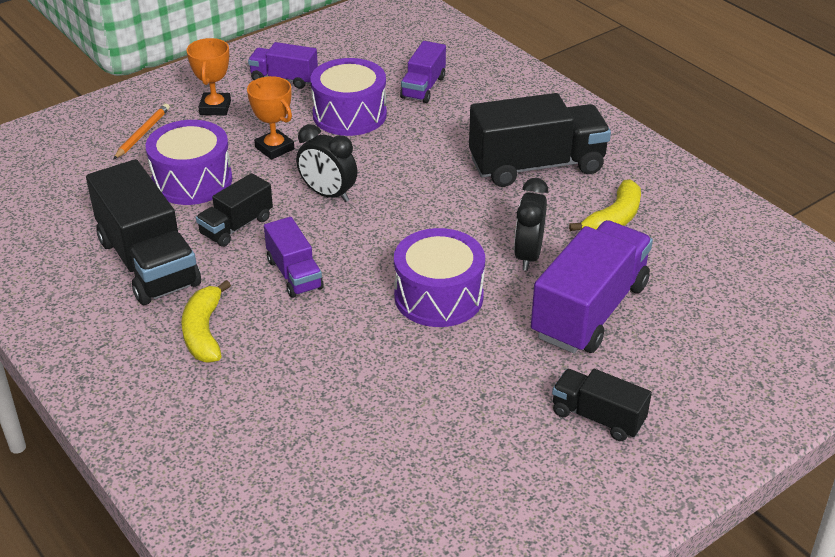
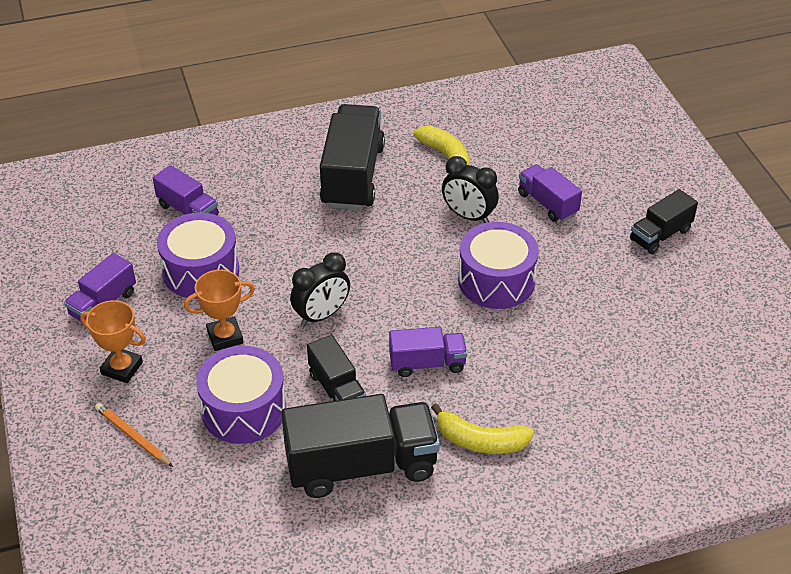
camera: 70 degrees left, 5 degrees up
(589, 310) = (547, 203): purple truck -> purple truck, size x0.55

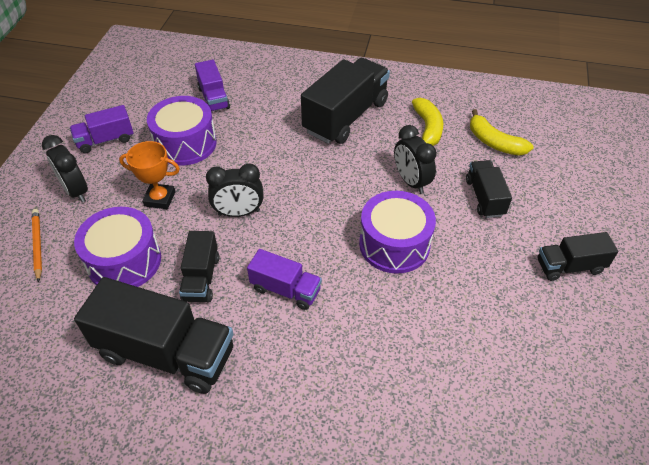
camera: 30 degrees right, 5 degrees up
(122, 368) = (76, 191): orange trophy -> black clock
(480, 441) = (275, 381): yellow banana -> yellow banana (494, 142)
(547, 203) = (484, 197): purple truck -> black truck

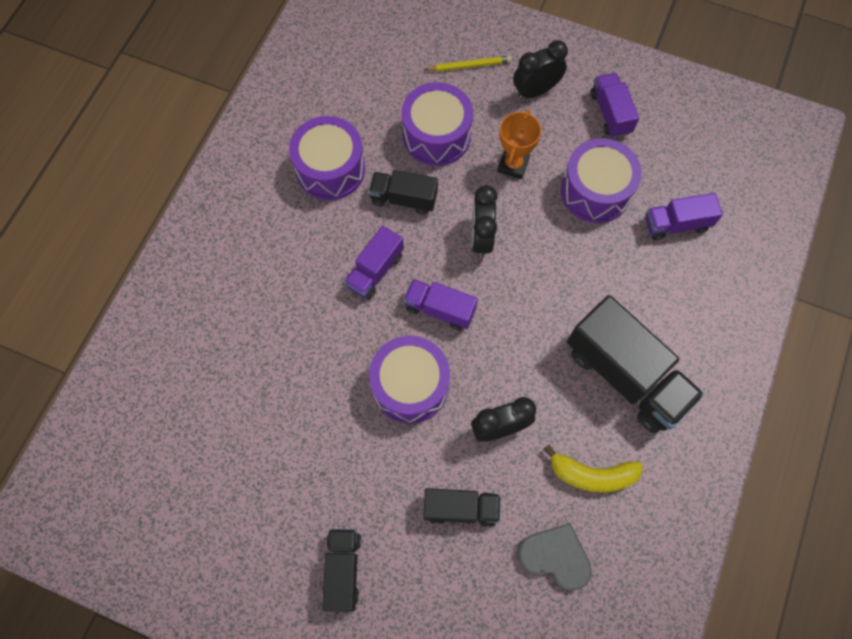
camera: 100 degrees right, 20 degrees up
(37, 245) = (469, 66): orange pencil -> yellow pencil
(166, 353) = (330, 169): black truck -> purple drum
(316, 233) = (439, 309): none -> purple truck
(494, 142) = (555, 556): yellow banana -> grey heart

